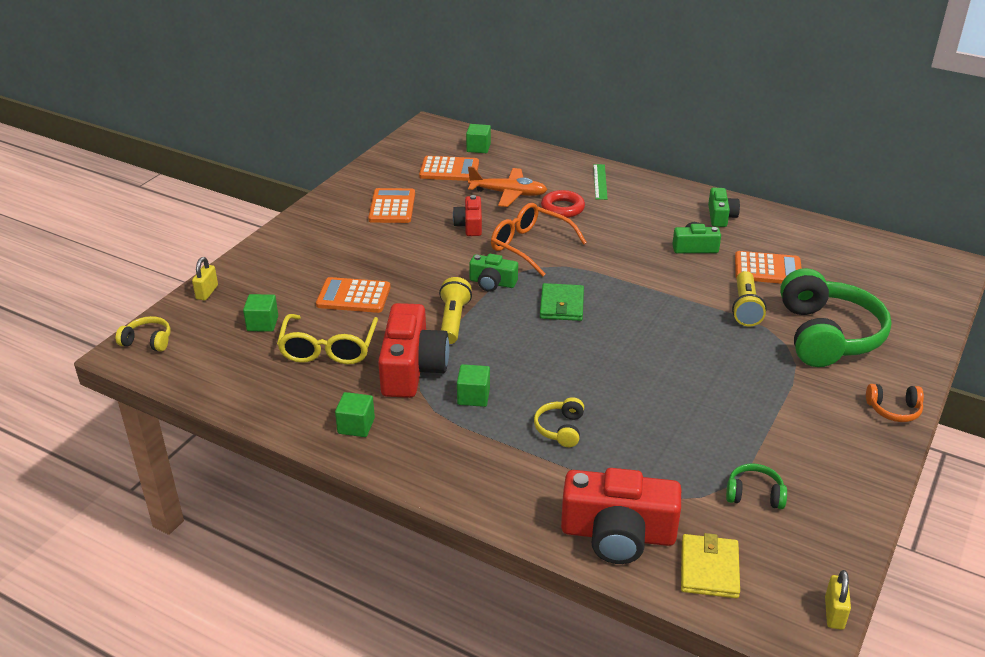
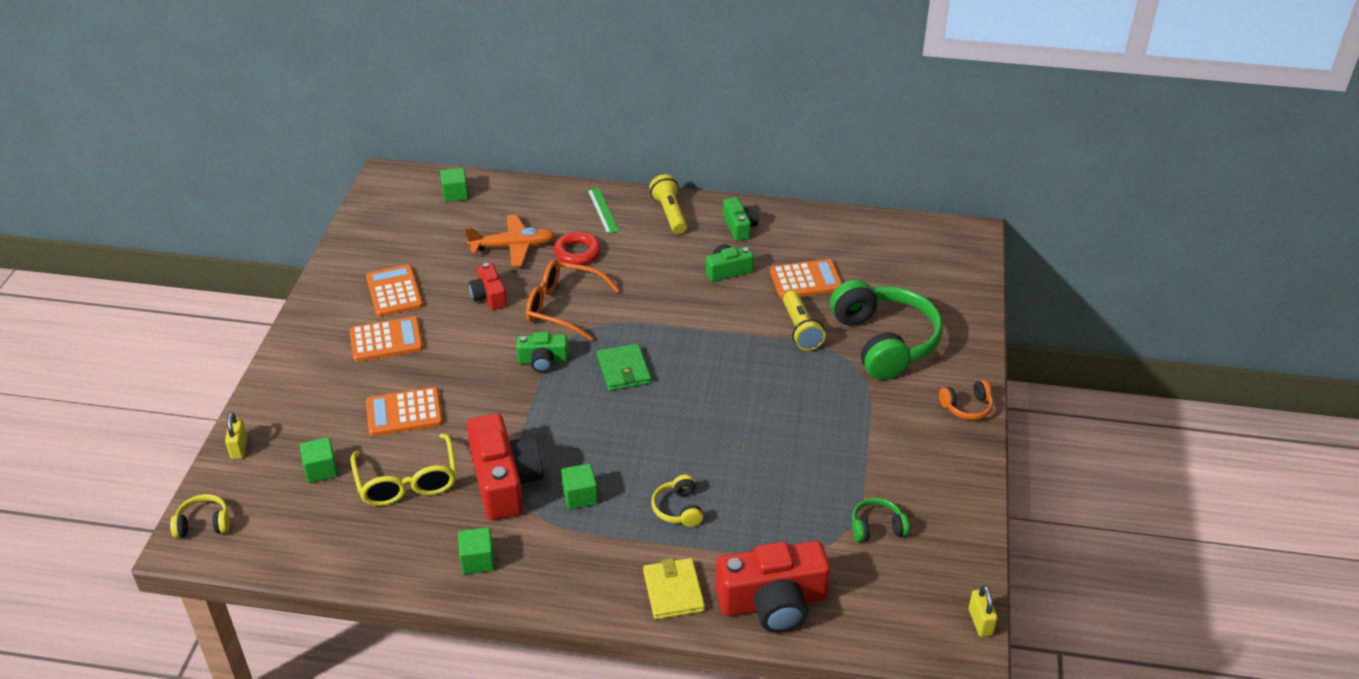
camera: 20 degrees left, 5 degrees up
(449, 170) = (436, 230): orange calculator -> orange calculator (386, 340)
(453, 321) = (522, 415): yellow flashlight -> yellow flashlight (670, 213)
(709, 569) = (864, 612): yellow wallet -> yellow wallet (673, 591)

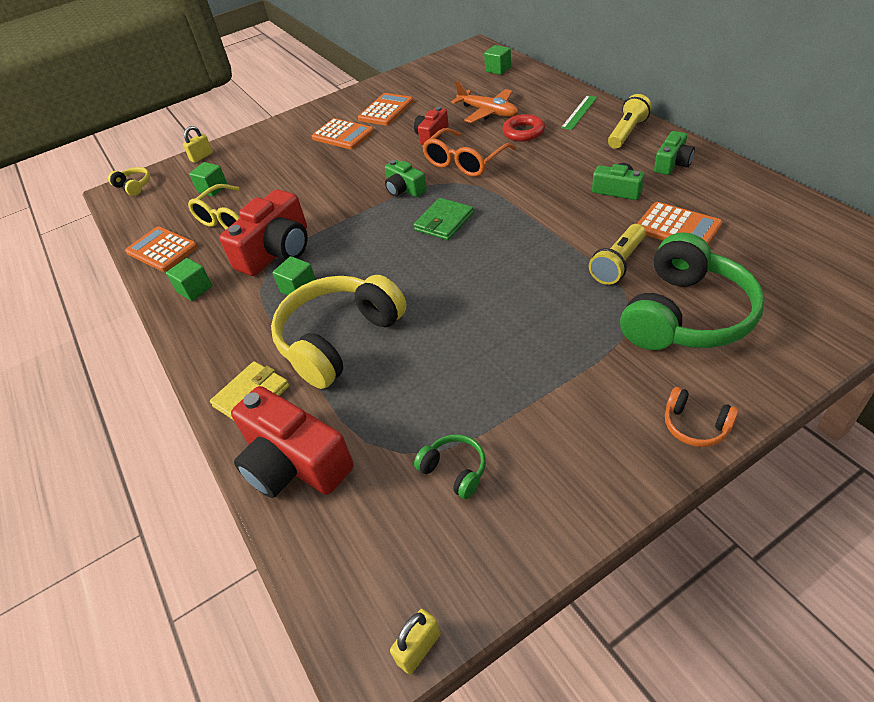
camera: 55 degrees right, 5 degrees up
(404, 412) = (291, 179): orange calculator -> orange calculator (162, 250)
(562, 307) = (464, 162): orange glasses -> orange glasses turned 120 degrees counterclockwise
(678, 509) = (339, 339): yellow headphones -> yellow headphones, size x2.30

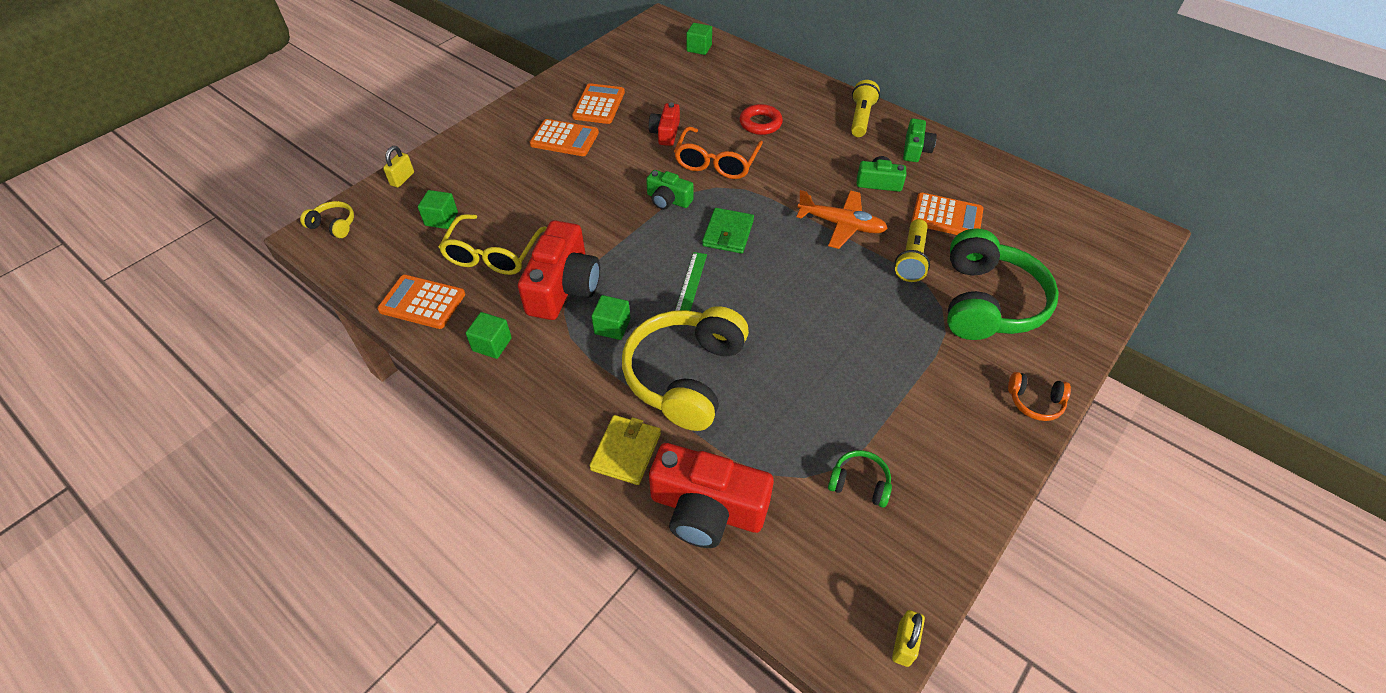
camera: 25 degrees left, 5 degrees up
(488, 112) = (713, 101): orange plane -> orange plane (841, 225)
(579, 112) = (805, 97): green ruler -> green ruler (691, 283)

